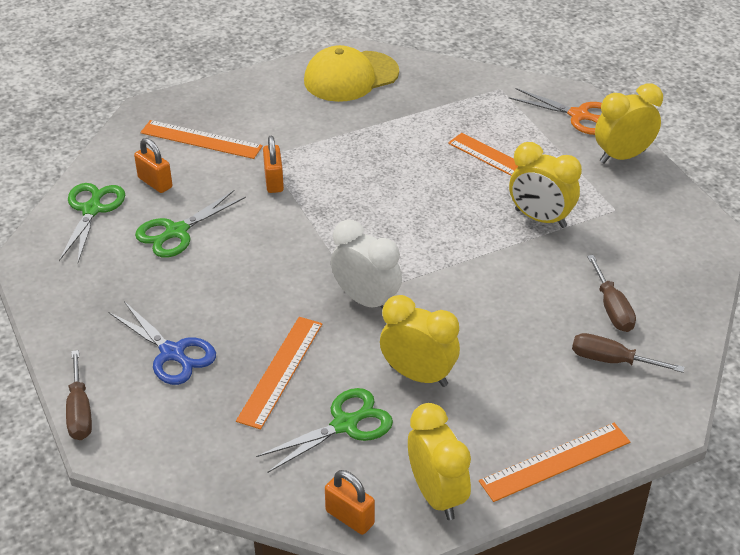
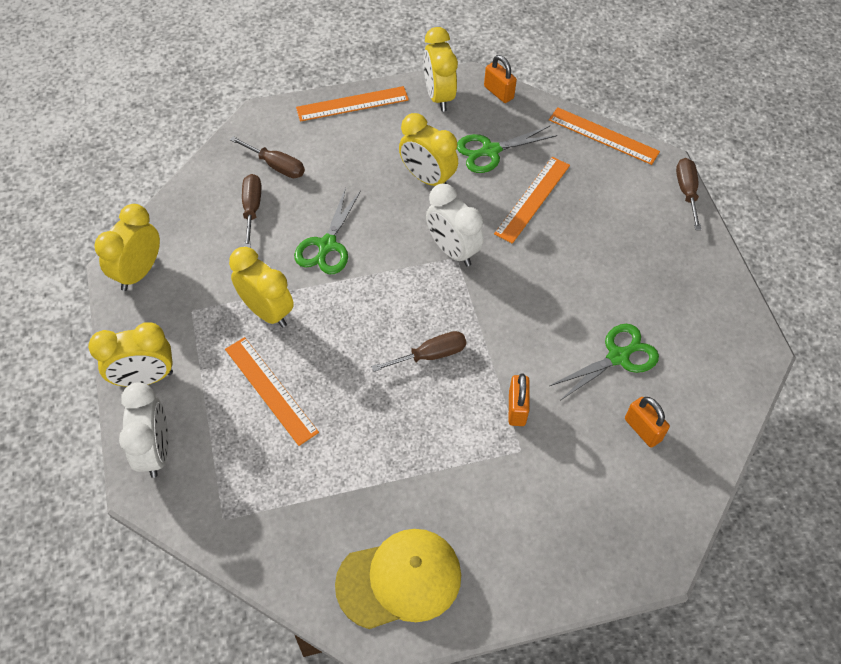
camera: 170 degrees left, 15 degrees up
(92, 210) = (705, 402): green scissors -> green scissors (327, 245)
(172, 353) = (618, 228): blue scissors -> none
(201, 139) = (593, 491): orange ruler -> orange ruler (603, 136)
(364, 207) = (430, 355): none -> brown screwdriver
(579, 115) = (155, 451): orange scissors -> white clock
(690, 232) = (139, 272): none -> yellow clock

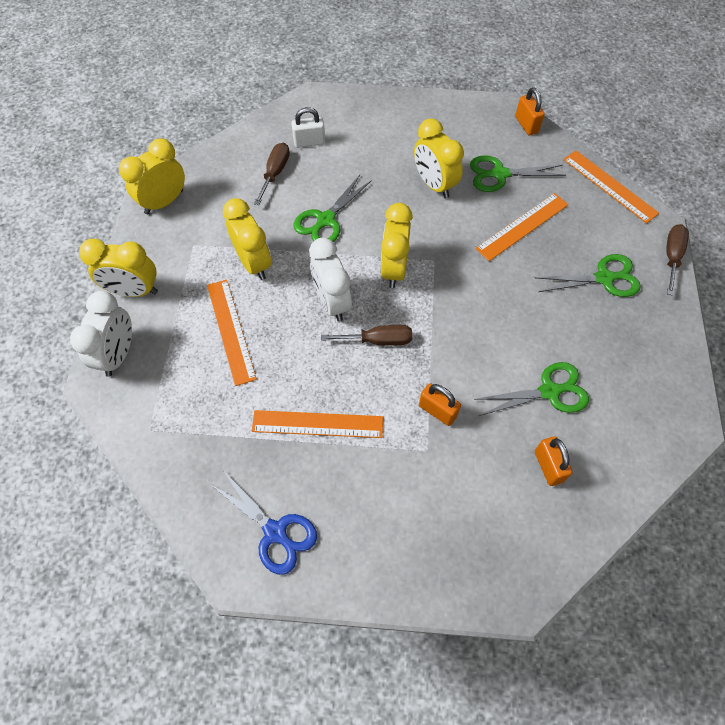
camera: 20 degrees right, 5 degrees up
(276, 166) = (309, 142): brown screwdriver -> white padlock
(352, 104) = (393, 105): orange ruler -> orange ruler (317, 424)
(399, 579) = (275, 532): yellow cap -> blue scissors
(438, 96) = (471, 116): yellow clock -> yellow clock (393, 269)
(452, 250) = (432, 253): white clock -> white clock (332, 302)
(517, 408) = (437, 411): orange padlock -> orange padlock turned 75 degrees counterclockwise
(630, 230) = (604, 278): none -> green scissors

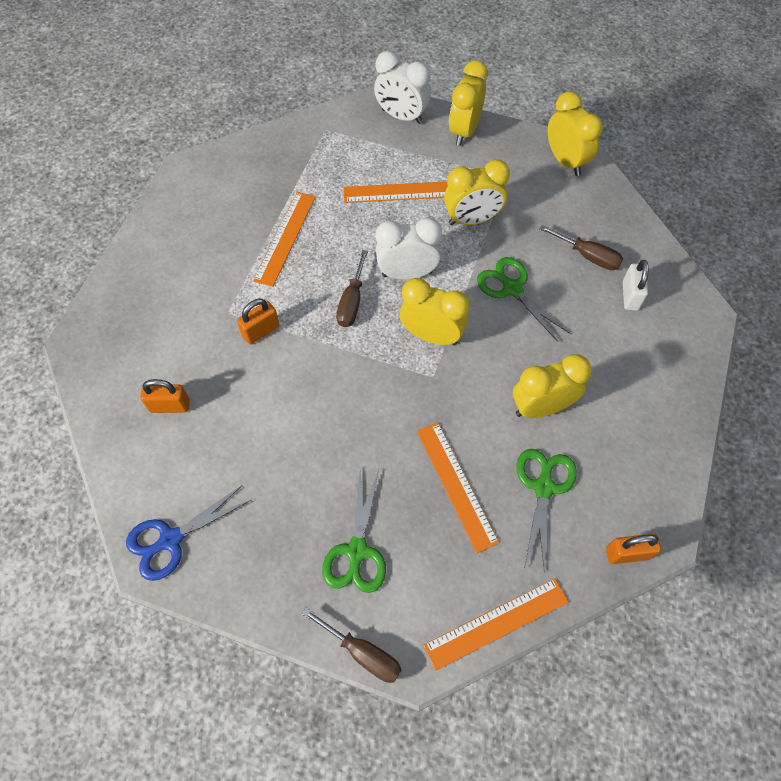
camera: 105 degrees right, 0 degrees up
(275, 532) = (207, 194): blue scissors -> blue scissors (171, 539)
(549, 391) = (241, 435): green scissors -> none

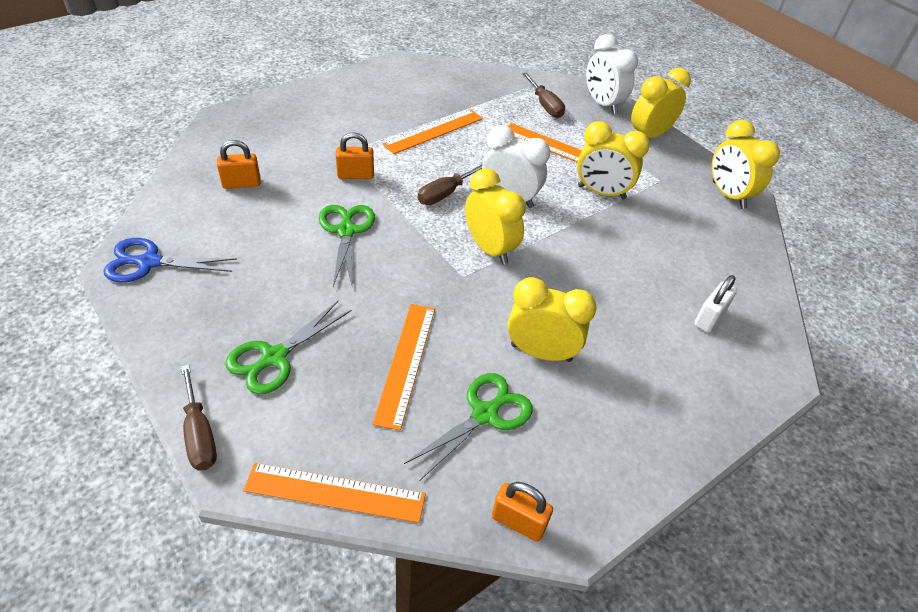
camera: 30 degrees right, 15 degrees down
(170, 406) = (241, 183): orange padlock -> orange padlock turned 45 degrees counterclockwise
(512, 289) = (594, 255): green scissors -> green scissors (346, 231)
(565, 161) = (728, 195): yellow clock -> yellow clock turned 150 degrees clockwise
(588, 256) = (691, 269): brown screwdriver -> brown screwdriver (545, 105)

